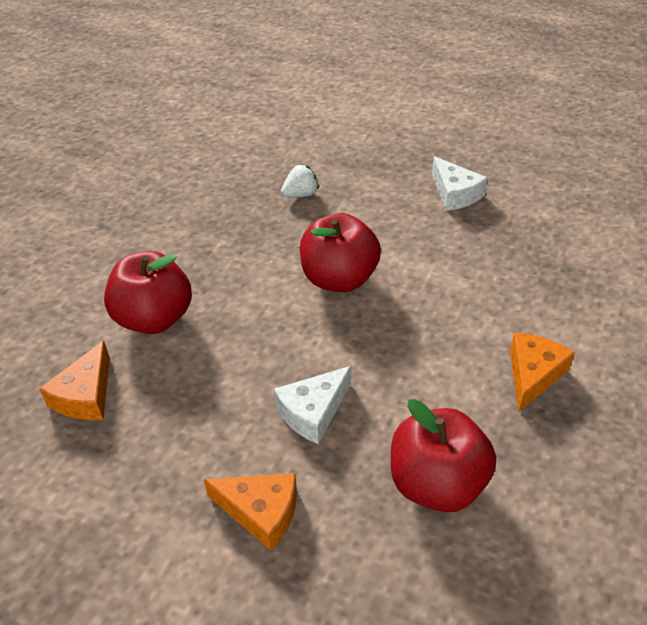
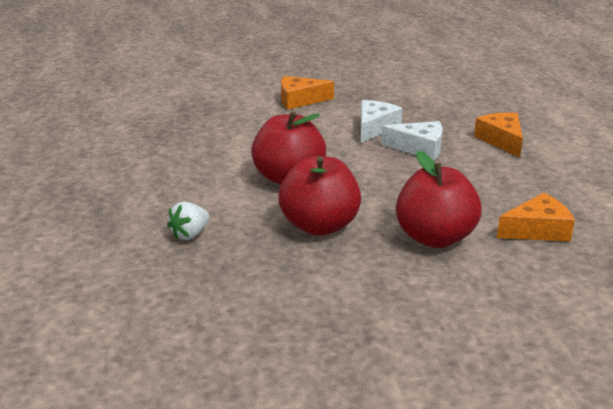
camera: 125 degrees left, 15 degrees down
(300, 195) = (190, 234): white strawberry -> white strawberry turned 75 degrees counterclockwise
(437, 483) = (411, 106): red apple -> red apple (319, 226)
(455, 194) = (121, 164): white cheese -> white cheese (375, 128)

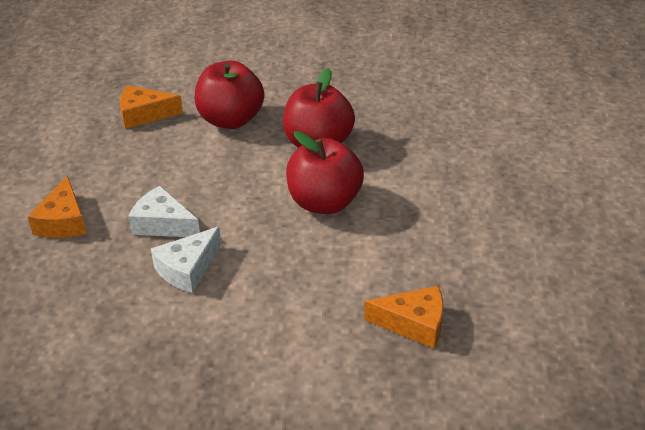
camera: 165 degrees left, 10 degrees up
(190, 234) = (431, 152): white strawberry -> none
(299, 100) = (253, 352): orange cheese -> orange cheese (414, 324)

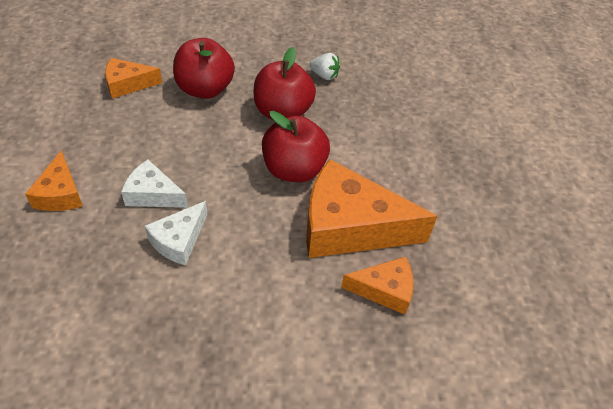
camera: 10 degrees left, 10 degrees up
(372, 106) = (324, 76): none -> white strawberry
(382, 260) = (350, 226): none -> orange cheese

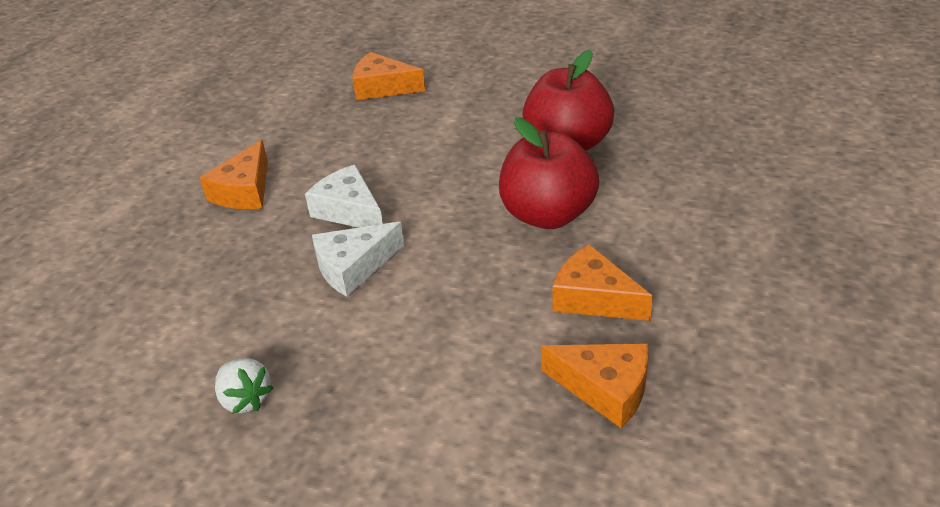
camera: 30 degrees right, 10 degrees down
(205, 89) = (475, 105): red apple -> none
(324, 76) = (651, 109): white strawberry -> white strawberry (245, 399)
(350, 226) = (593, 298): orange cheese -> orange cheese, size x0.52

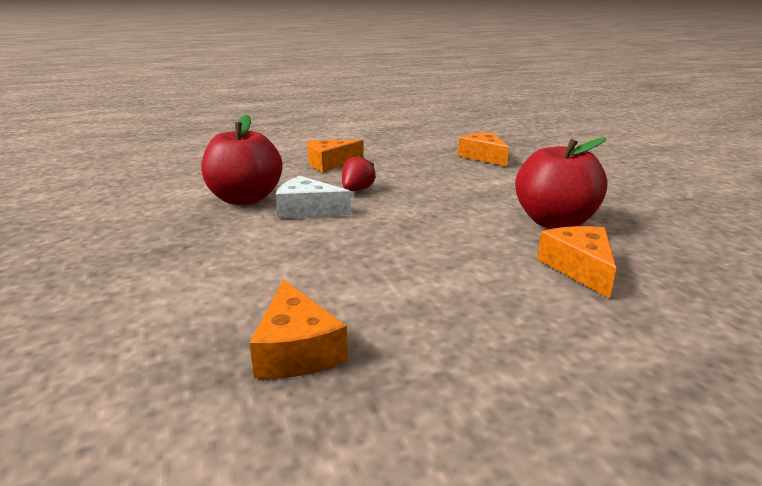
camera: 45 degrees right, 15 degrees down
(245, 399) = (152, 227): white strawberry -> none
(349, 210) = (357, 190): white cheese -> red strawberry
(548, 215) = (465, 245): red apple -> red apple (245, 199)
(593, 298) = (401, 299): orange cheese -> orange cheese (579, 268)

